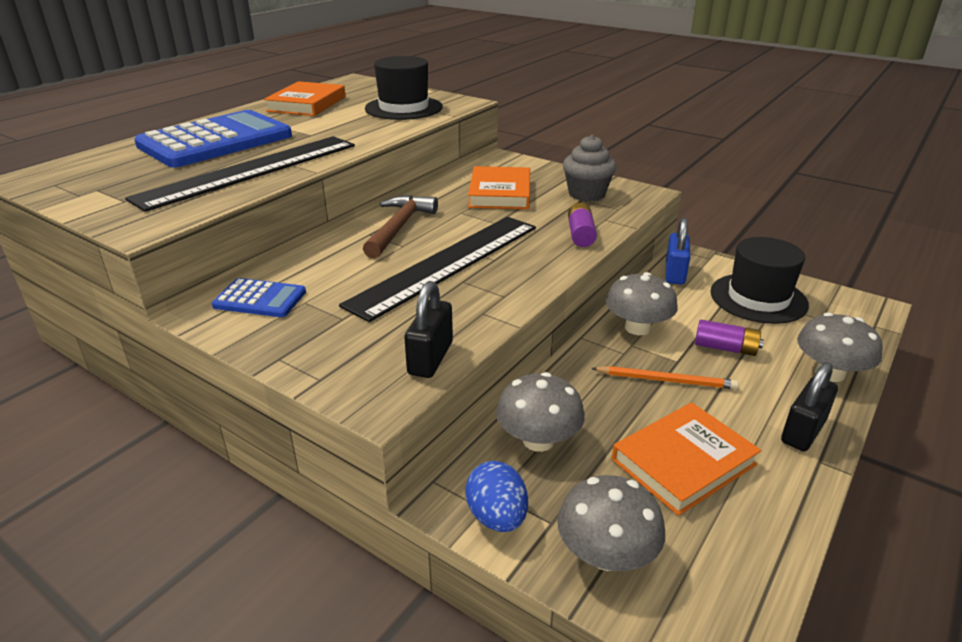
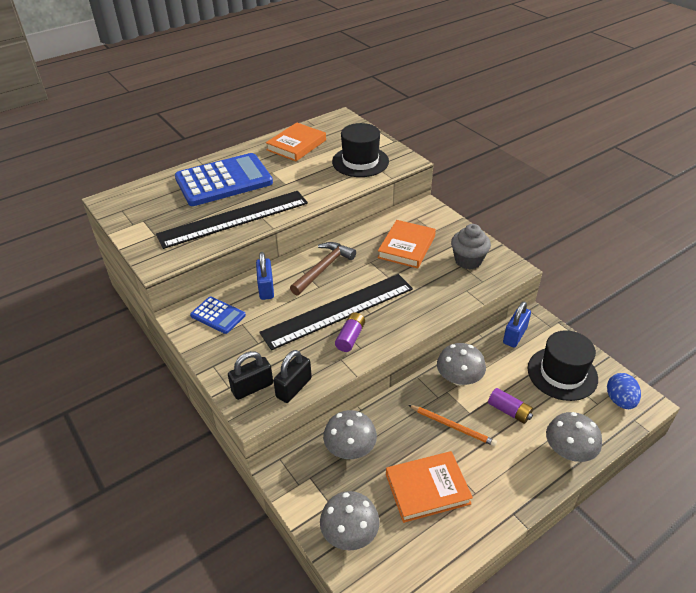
camera: 20 degrees right, 10 degrees up
(324, 258) = (266, 288): none -> blue padlock
(497, 517) = (303, 492): blue egg -> blue egg (619, 400)
(580, 235) = (440, 302): purple battery -> purple battery (350, 337)
(803, 431) = (517, 489): black padlock -> black padlock (252, 387)

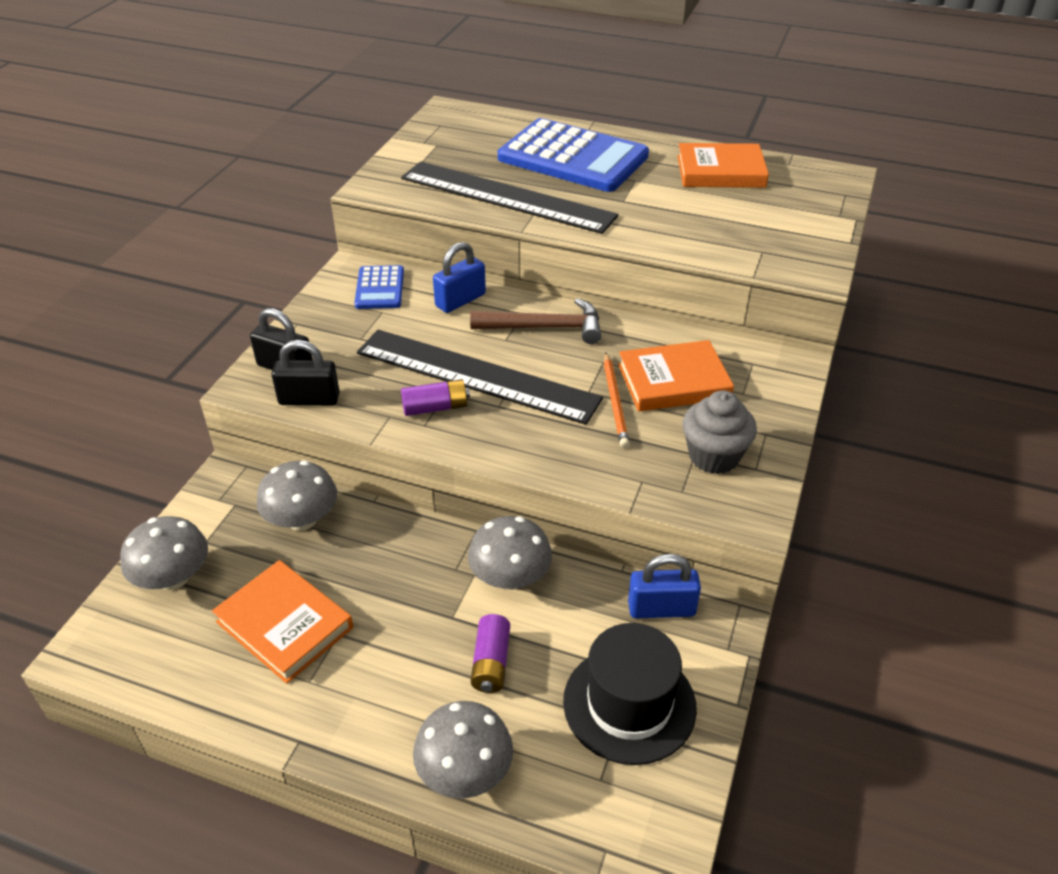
camera: 55 degrees right, 0 degrees up
(360, 161) = (755, 235): black hat -> none
(453, 426) = (412, 607): orange pencil -> orange pencil (615, 402)
(619, 400) = (634, 812): blue egg -> none

